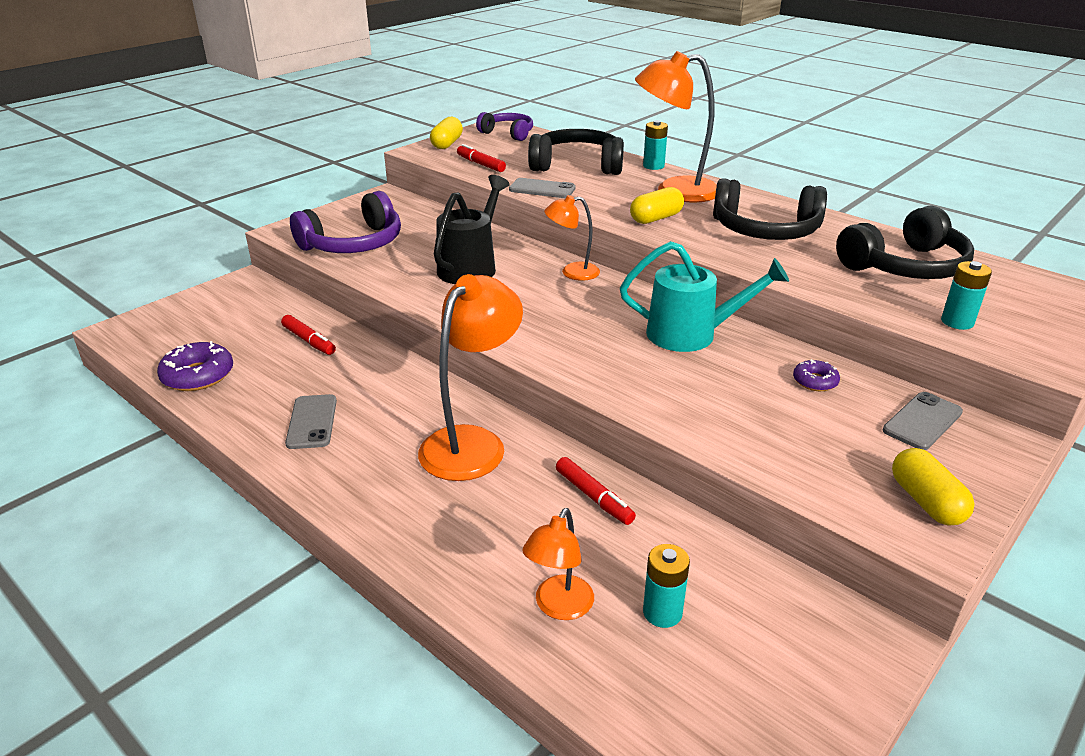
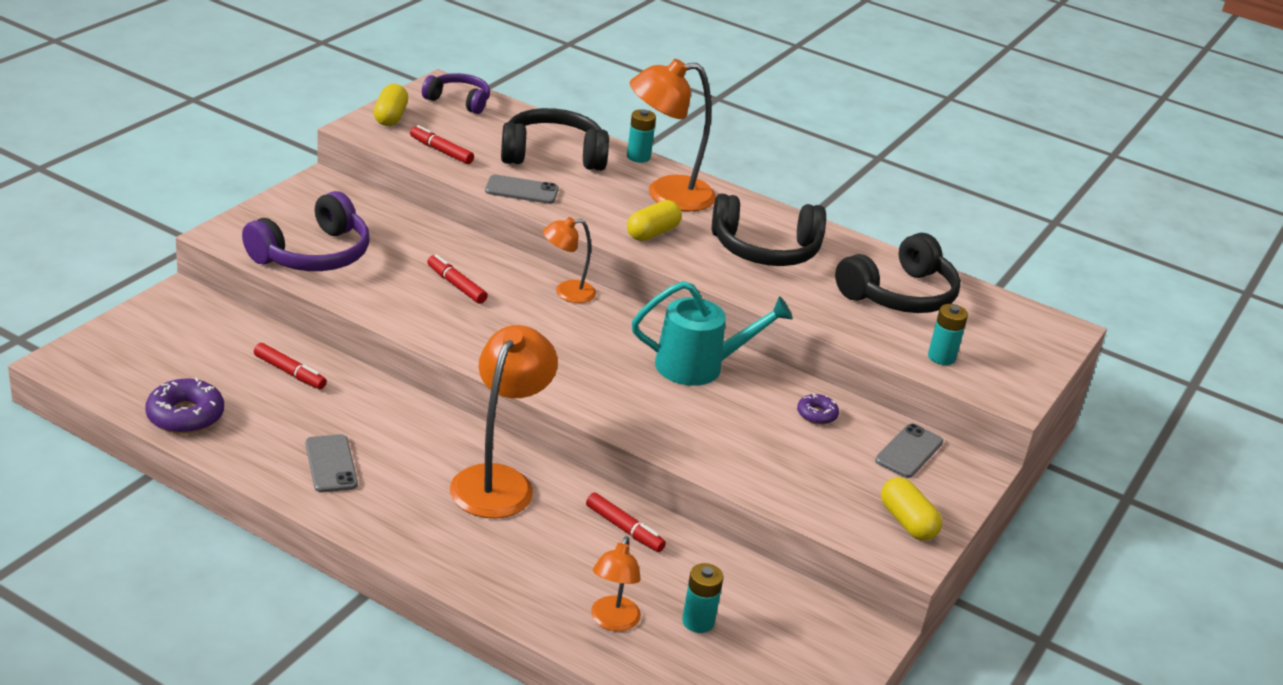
camera: 15 degrees left, 0 degrees up
(471, 266) = (456, 285): black watering can -> red marker

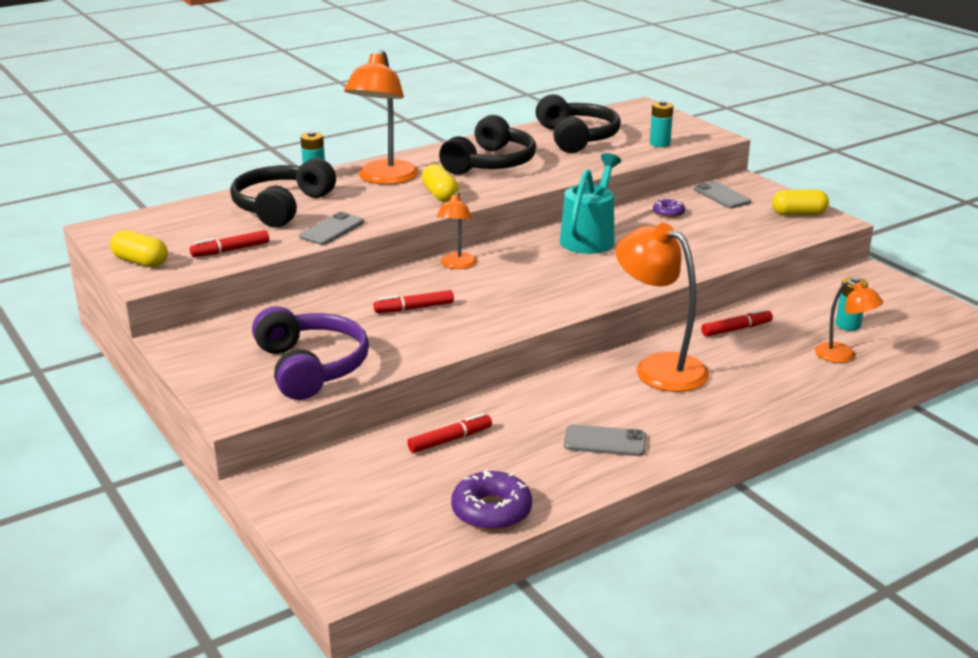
camera: 60 degrees left, 5 degrees down
(459, 101) = (142, 227): purple headphones -> none

